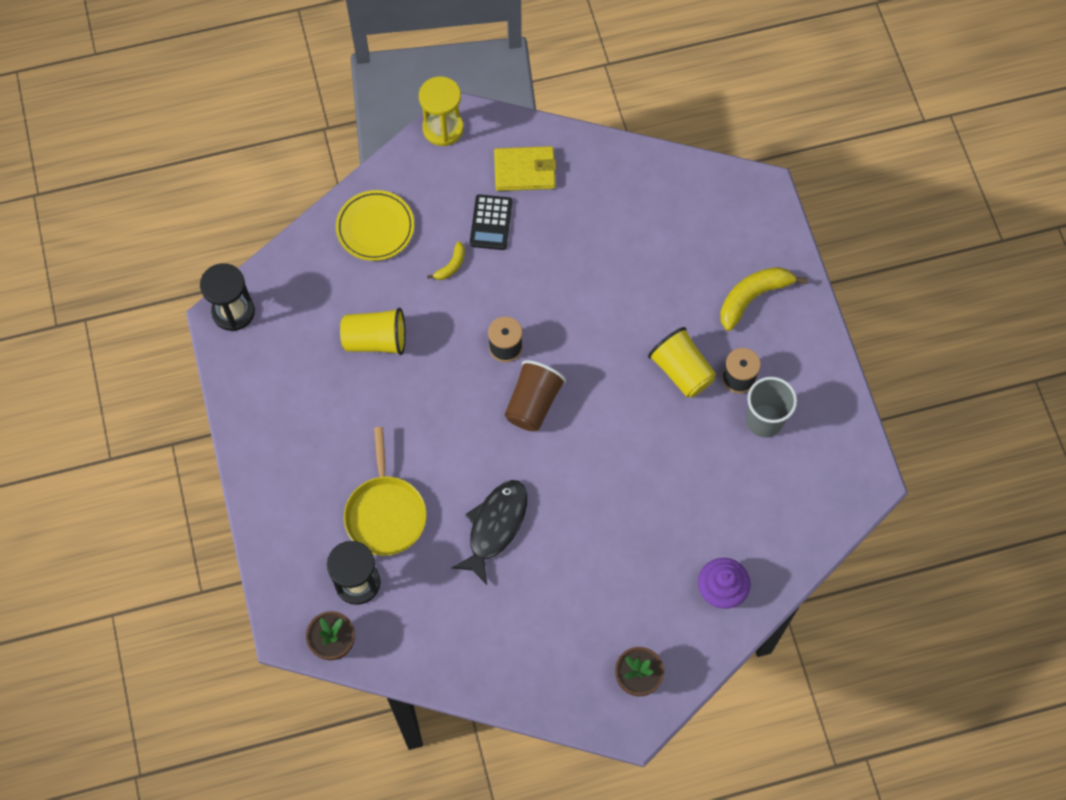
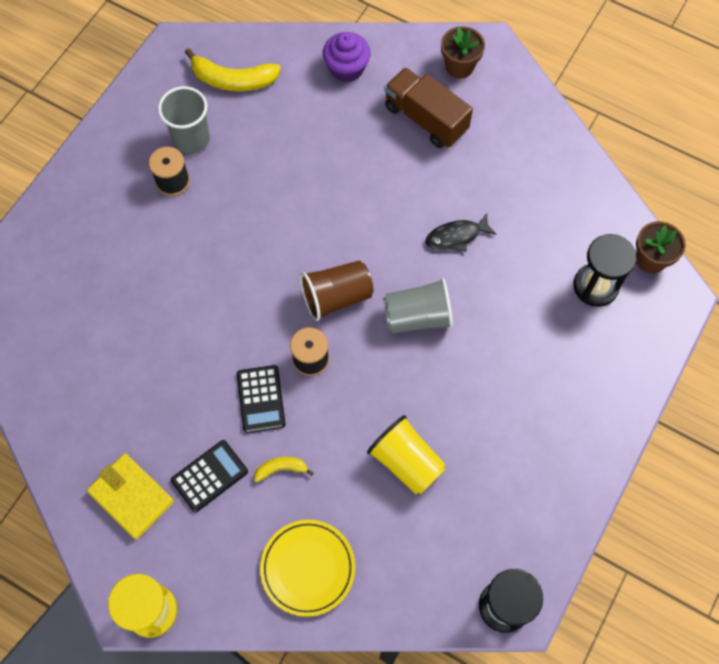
camera: 135 degrees left, 0 degrees up
(385, 513) = (528, 316): yellow pan -> none
(463, 441) = (417, 317): none -> grey cup
(495, 527) = (456, 236): black fish -> black fish, size x0.65
(510, 293) = (261, 399): none -> black calculator
(615, 604) = (425, 119): none -> brown truck
(681, 371) = (205, 222): yellow cup -> none
(753, 297) = (92, 225): yellow banana -> yellow banana (233, 80)

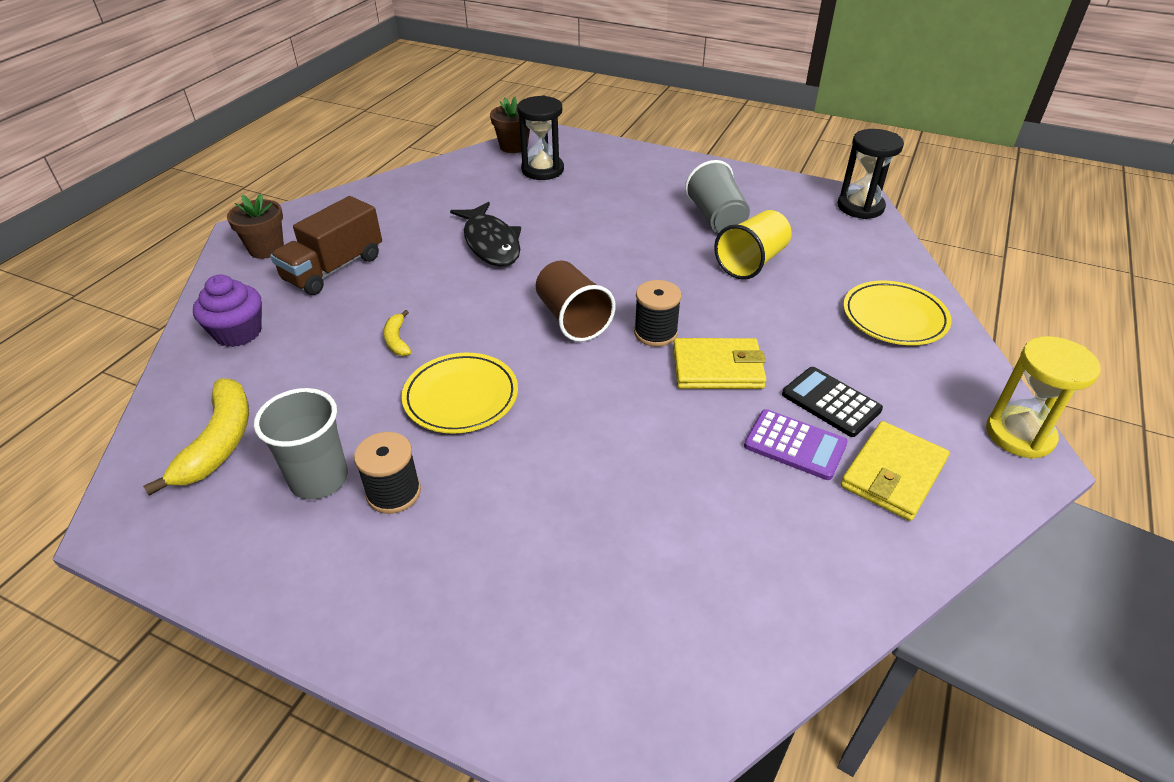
camera: 95 degrees left, 25 degrees down
(170, 436) = (795, 445): none -> purple calculator
(255, 217) = (461, 397): none -> yellow plate
(261, 399) = (717, 368): black calculator -> yellow wallet
(281, 469) = (796, 345): yellow banana -> yellow banana (397, 340)
(417, 317) = (589, 263): grey cup -> grey cup (716, 219)
(456, 236) = (491, 243): black fish -> black fish, size x1.55

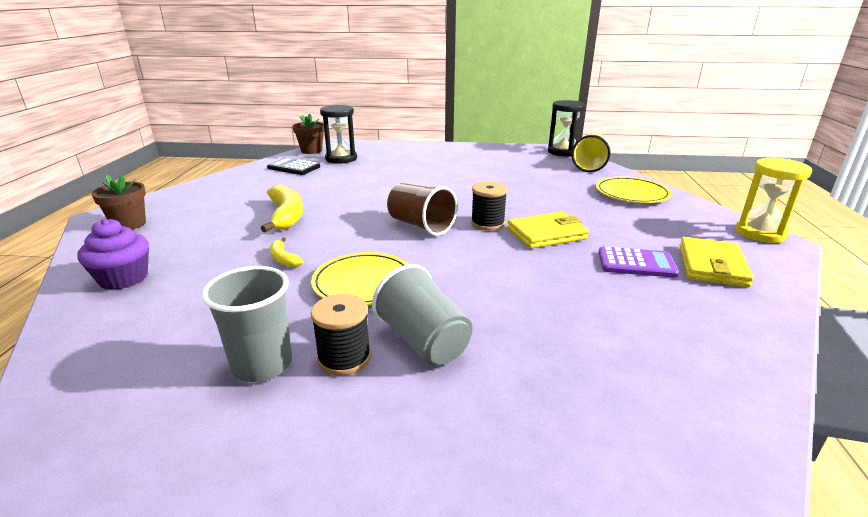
camera: 20 degrees left, 15 degrees down
(219, 442) = (136, 359): yellow banana -> yellow banana (286, 216)
(334, 268) = (200, 227): brown truck -> none
(491, 243) = (327, 196): black fish -> none
(716, 219) = (480, 166): grey cup -> grey cup (423, 341)
(751, 262) = (520, 182): yellow cup -> yellow cup (589, 165)
(831, 402) = (636, 238): black calculator -> black calculator (294, 167)

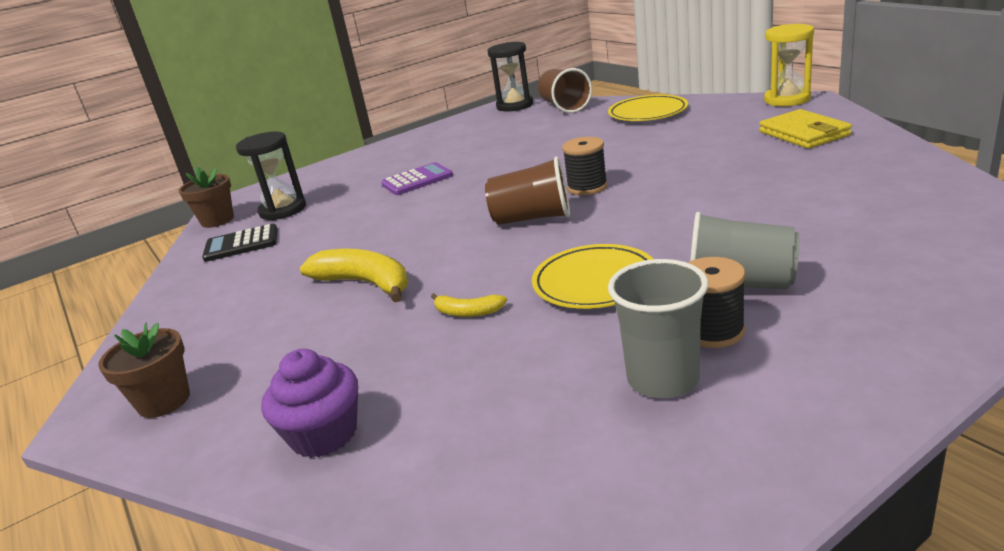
camera: 35 degrees left, 0 degrees up
(546, 234) = (652, 170): yellow wallet -> none
(589, 165) = (564, 106): yellow cup -> brown cup
(636, 263) = (757, 156): purple calculator -> purple calculator (417, 180)

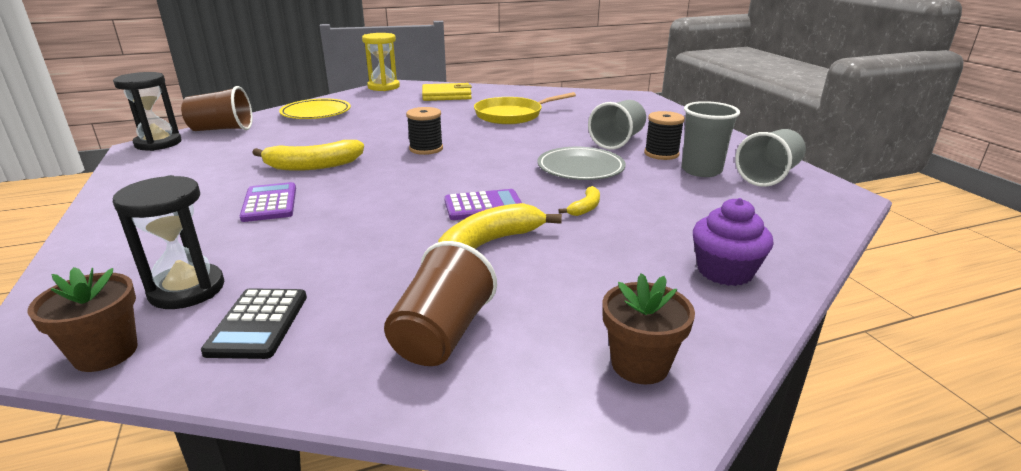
camera: 80 degrees left, 0 degrees up
(447, 258) = (483, 206): none -> purple calculator
(503, 164) = (313, 166): none -> yellow banana
(532, 218) = (454, 171): brown cup -> brown cup (442, 334)
(595, 282) = (580, 168): yellow plate -> grey plate
(693, 457) = (768, 176): none -> grey cup
(770, 189) = (512, 115): none -> yellow pan

